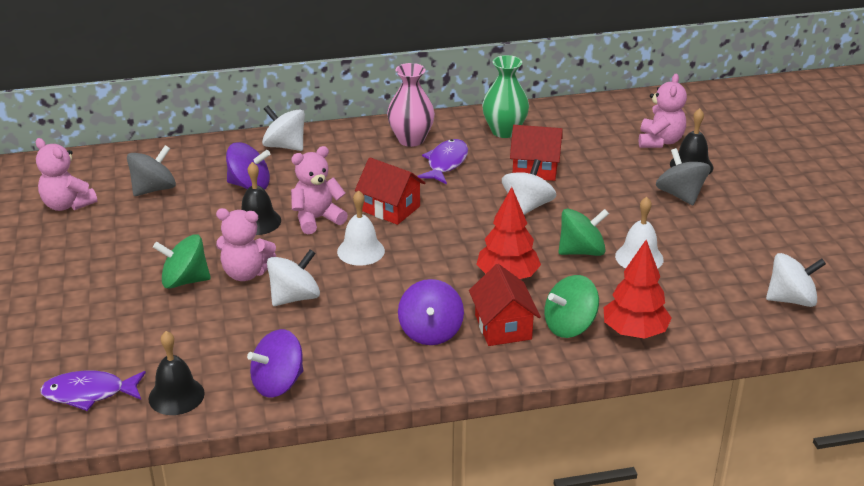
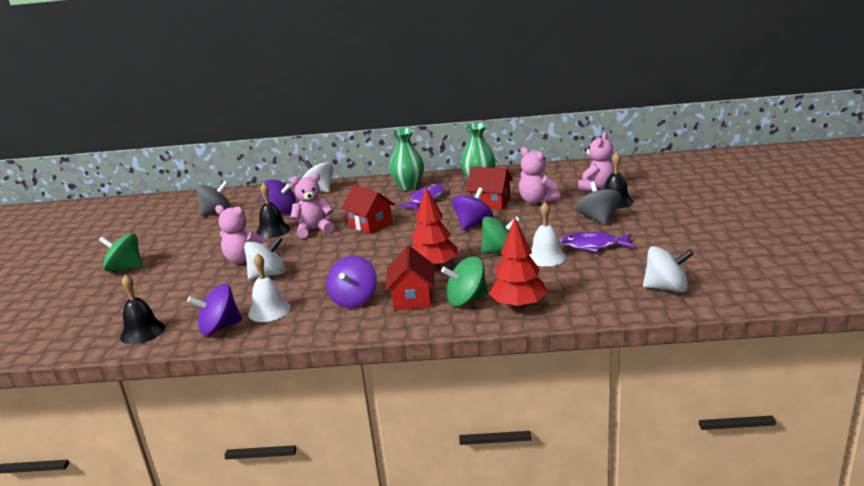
camera: 15 degrees right, 10 degrees down
(67, 205) = (156, 220): pink teddy bear -> pink teddy bear (537, 201)
(89, 393) = (85, 327): purple fish -> purple fish (593, 246)
(185, 281) = (199, 263): green spinning top -> green spinning top (125, 268)
(361, 251) = (333, 248): white bell -> white bell (269, 310)
(411, 139) = (408, 186): pink vase -> green vase
(527, 206) = (473, 224): white spinning top -> purple spinning top

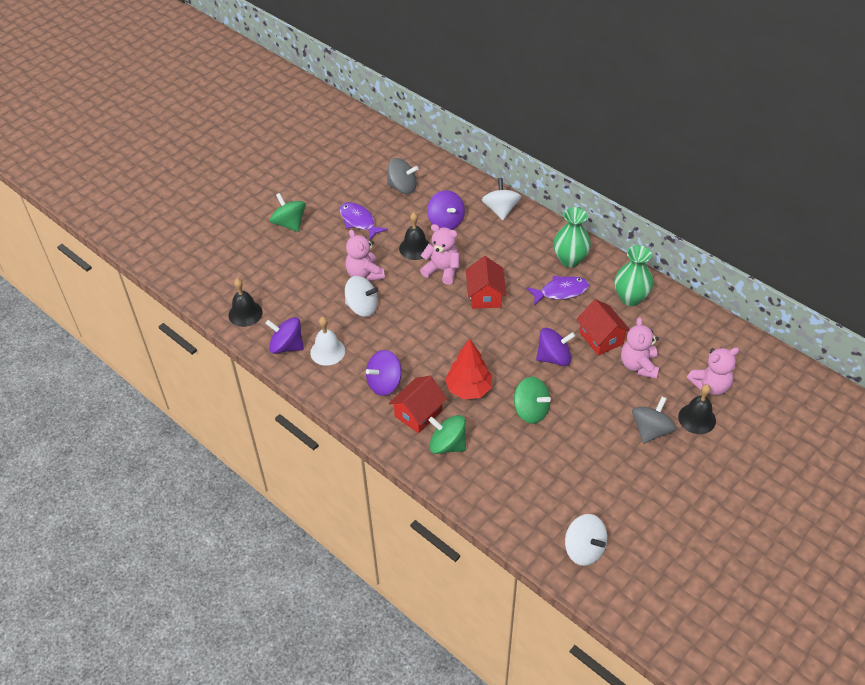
camera: 40 degrees right, 25 degrees up
(518, 306) = (470, 480): red tree -> none
(546, 257) = (553, 444): white bell -> none
(593, 246) = (601, 460): purple fish -> purple fish (359, 221)

